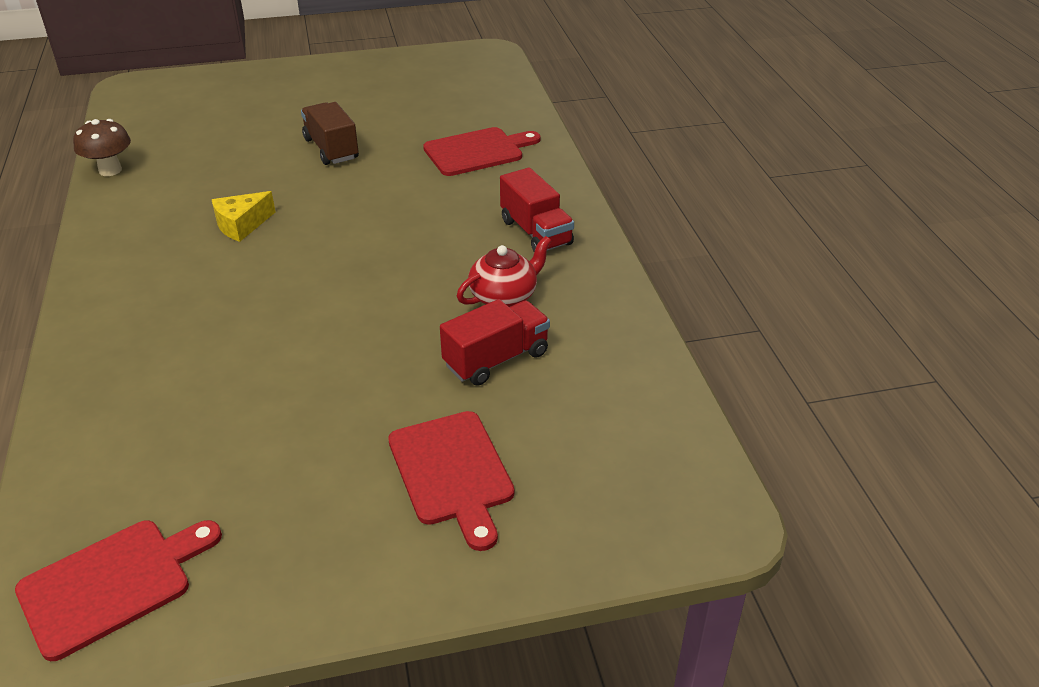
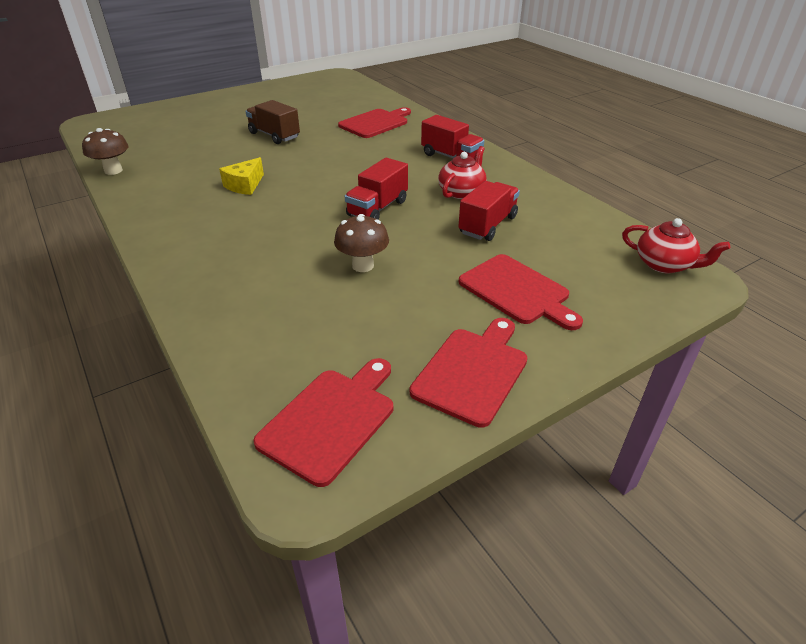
camera: 20 degrees left, 0 degrees up
(294, 383) = (363, 265): none -> brown mushroom
(309, 571) = (472, 372): none -> red cutting board
(375, 298) = (377, 208): none -> red truck
(688, 485) = (664, 265): none -> red teapot

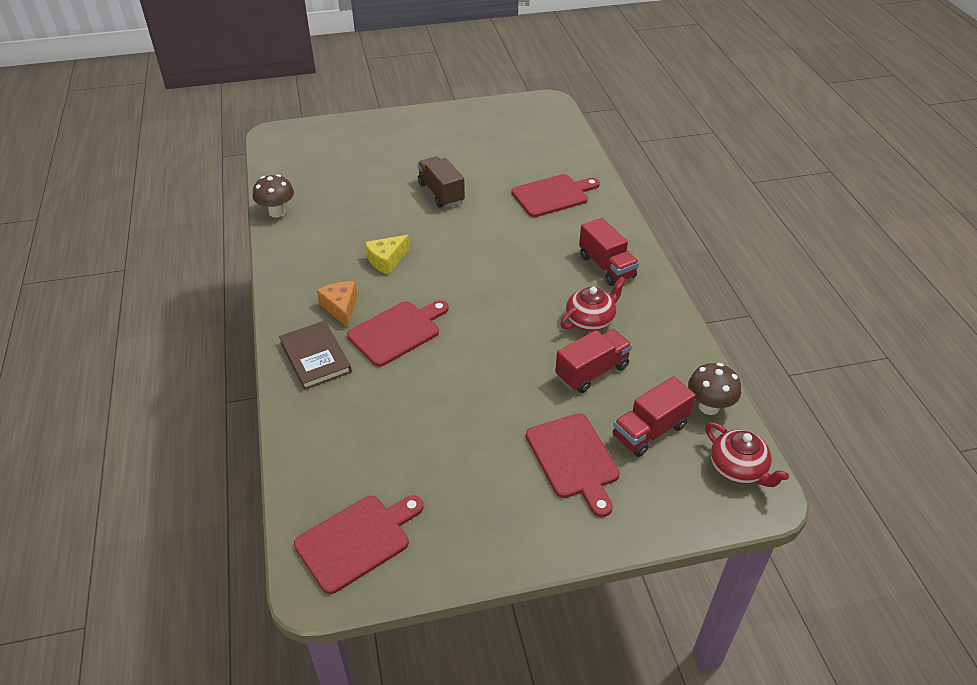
camera: 20 degrees right, 5 degrees up
(203, 268) = (315, 357): none -> brown book
(213, 226) = (341, 308): none -> orange cheese
(363, 265) = (450, 391): brown mushroom -> brown mushroom (709, 406)
(377, 208) = (497, 322): red truck -> red truck (650, 431)
(472, 372) = (487, 531): red cutting board -> red cutting board (397, 332)

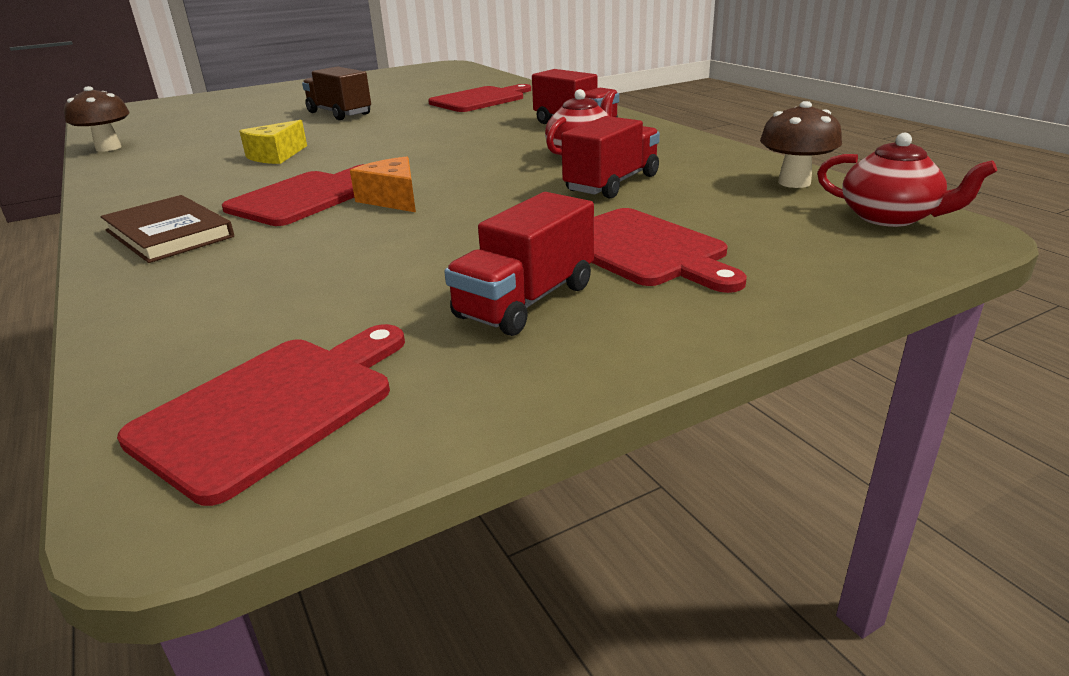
camera: 15 degrees left, 15 degrees down
(341, 308) = (210, 193): orange cheese -> orange cheese (393, 199)
(650, 431) = (734, 210): red truck -> red truck (525, 301)

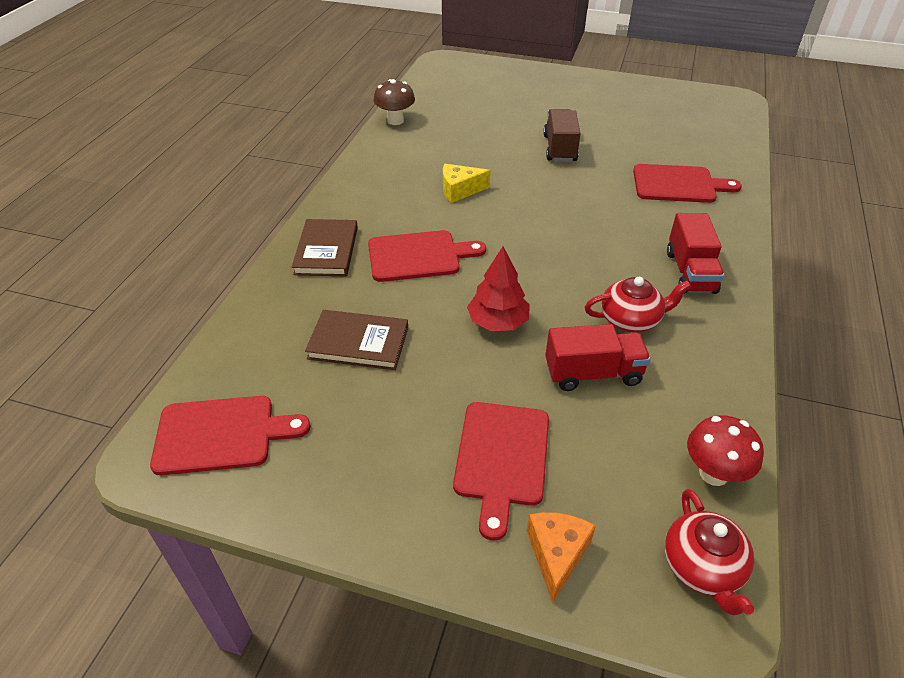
camera: 45 degrees right, 15 degrees up
(342, 263) = (358, 343): none -> brown book
(393, 199) = (454, 293): orange cheese -> orange cheese (557, 554)
(472, 195) = (498, 322): none -> red tree
(525, 301) = (386, 450): red truck -> none
(794, 182) = (713, 473): brown mushroom -> red mushroom

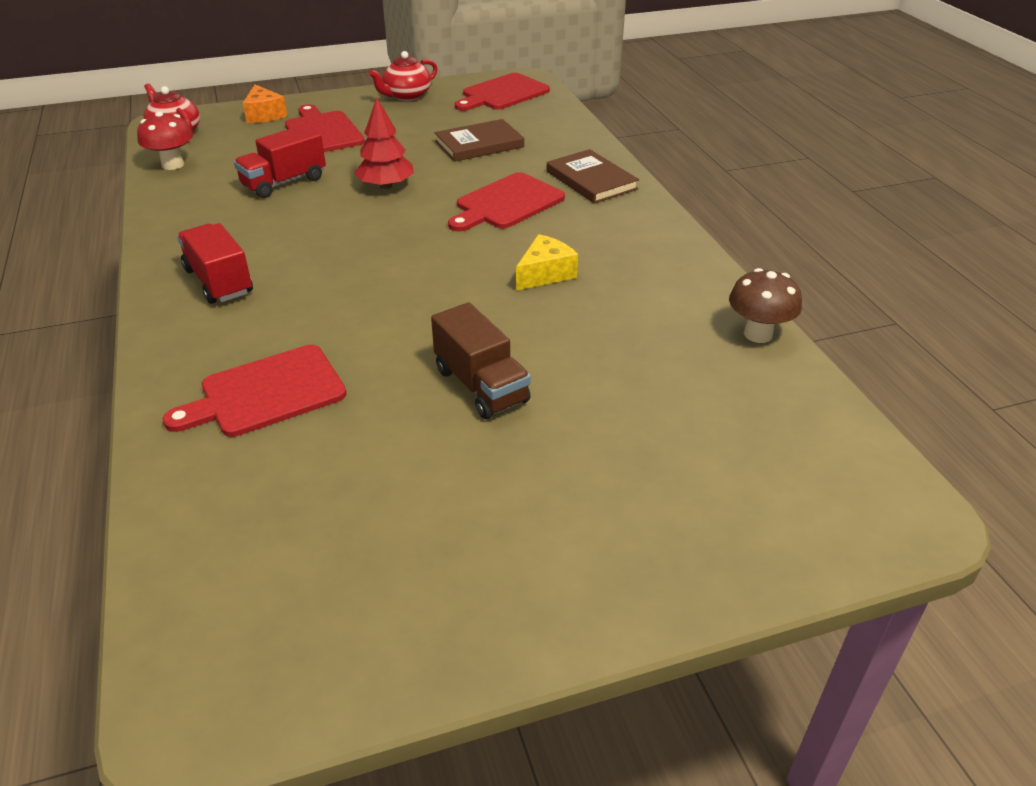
camera: 145 degrees right, 5 degrees down
(631, 320) = (267, 223): red teapot -> red teapot (406, 96)

